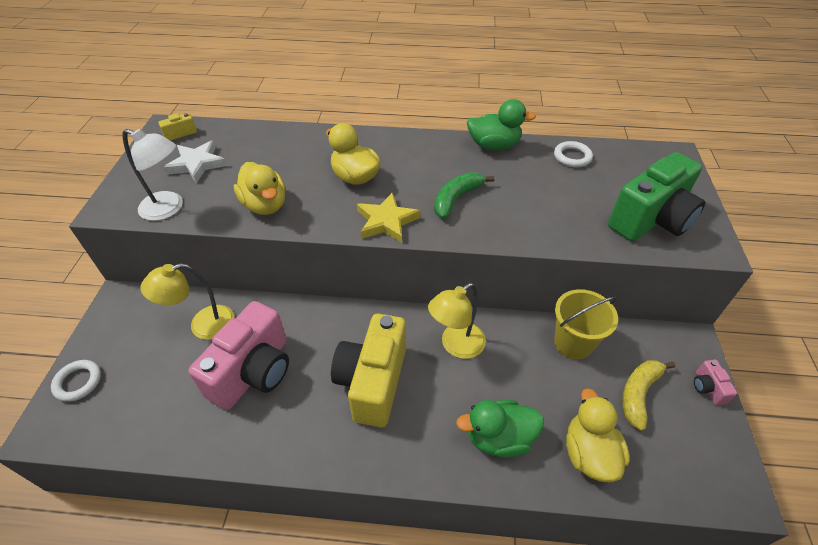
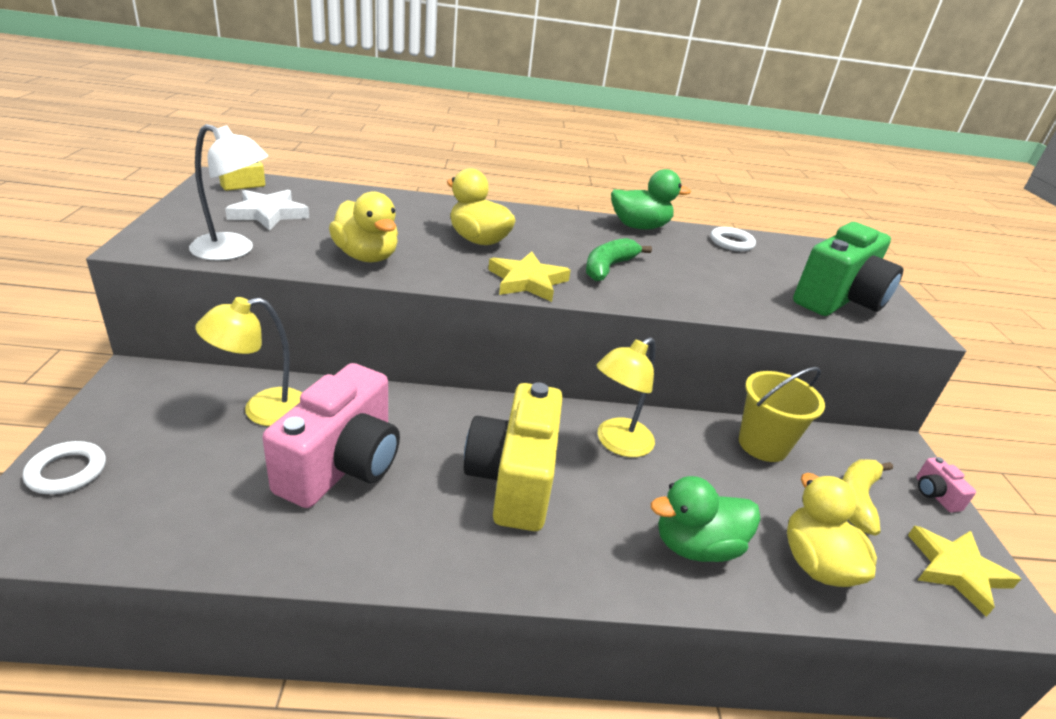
camera: 10 degrees left, 15 degrees down
(703, 459) = (956, 570): none -> yellow star

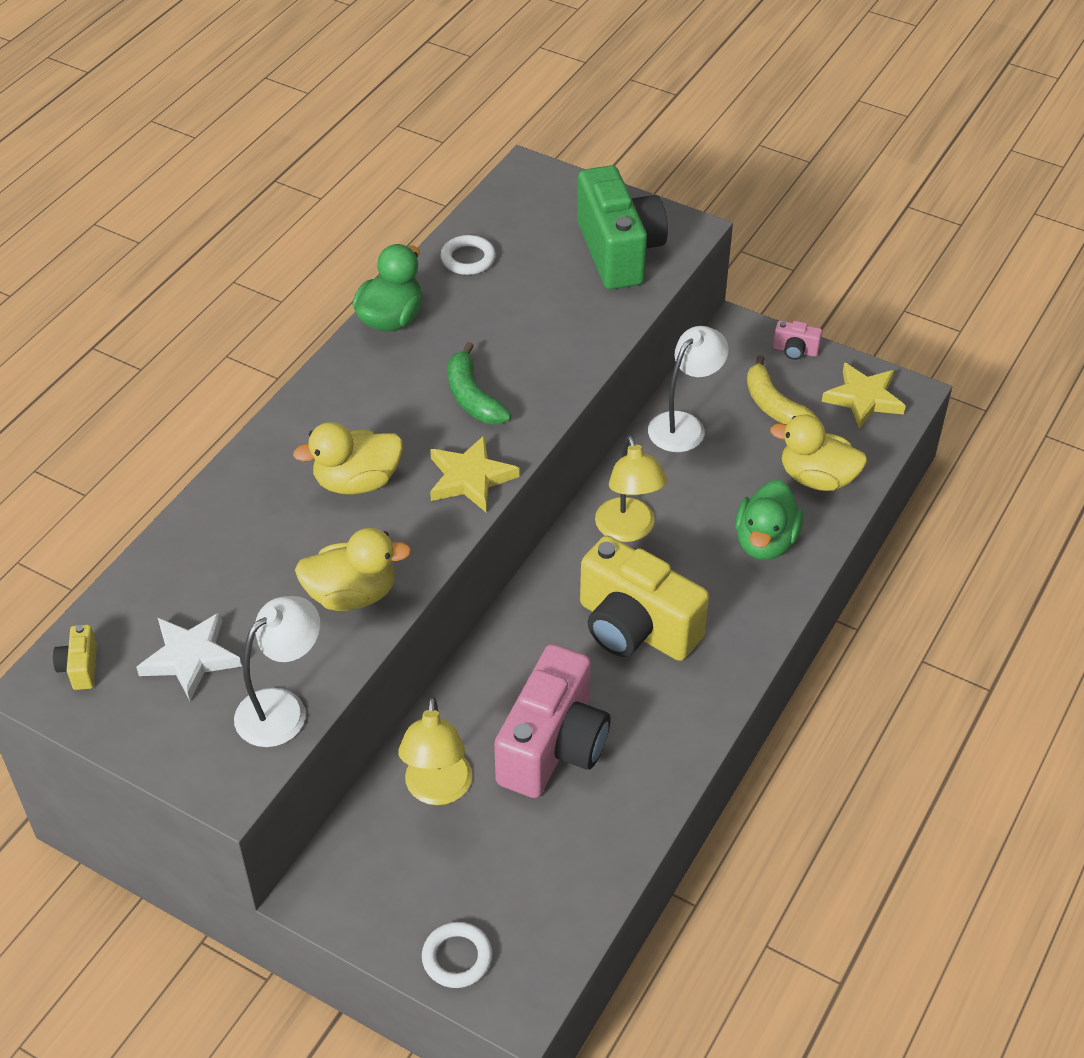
camera: 55 degrees left, 15 degrees up
(342, 465) = (553, 746): pink camera -> pink camera turned 60 degrees clockwise
(762, 445) = (684, 425): yellow bucket -> white lamp

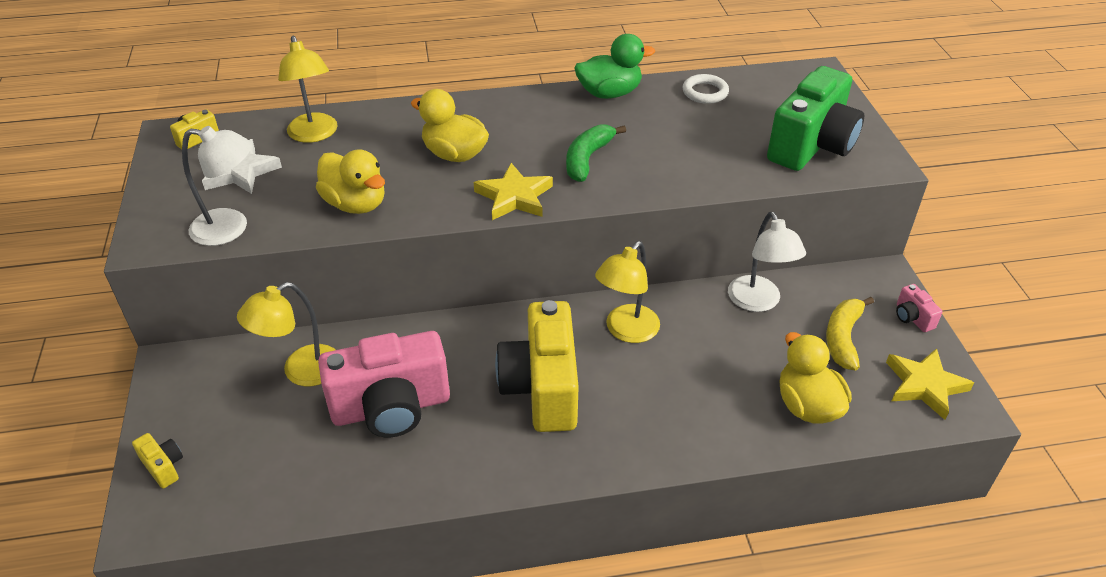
camera: 50 degrees right, 5 degrees down
(194, 567) = (314, 135): none -> yellow lamp
(457, 957) = (163, 467): white ring -> yellow camera
(684, 425) = (758, 302): white lamp -> white lamp turned 75 degrees clockwise
(765, 542) = (706, 412): green duck -> none

